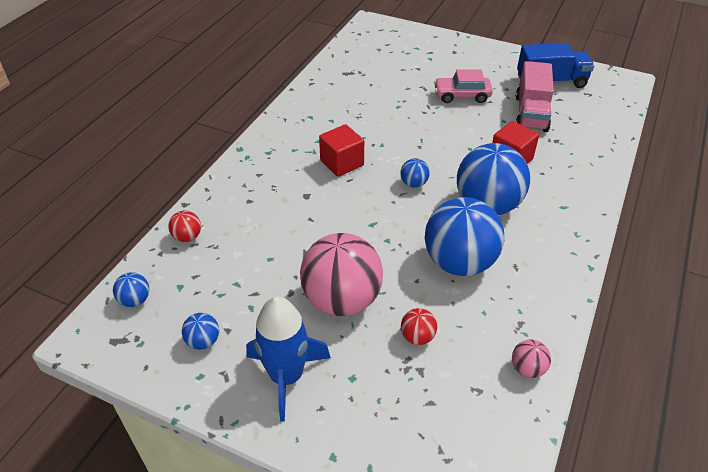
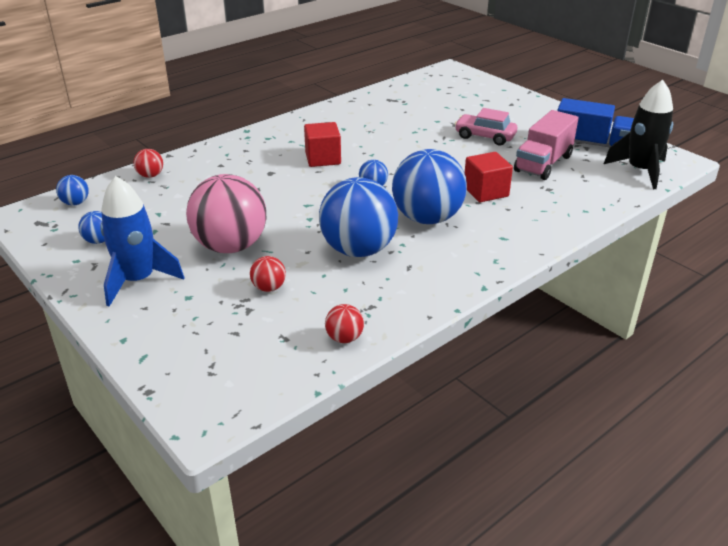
camera: 25 degrees right, 10 degrees down
(527, 368) = (344, 338): pink ball -> red ball
(607, 100) = (640, 171): none -> black rocket

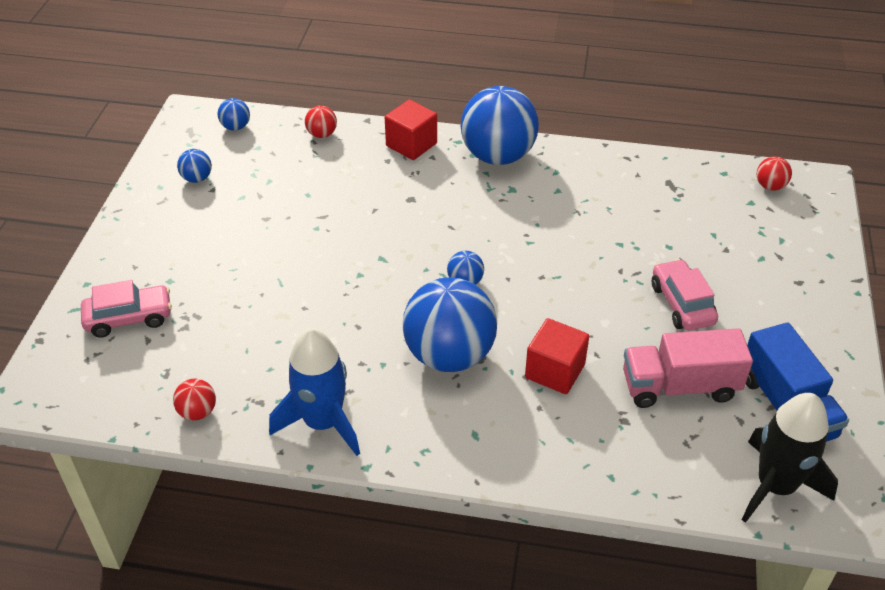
camera: 50 degrees right, 10 degrees up
(138, 280) = (165, 238): blue rocket -> blue rocket (322, 423)
(198, 332) = (129, 318): none -> pink car
(230, 246) = (264, 255): pink ball -> none
(269, 288) = (226, 319): red ball -> red ball (770, 186)
(323, 158) = (478, 215): red cube -> red cube (411, 145)
(358, 250) = (341, 339): blue ball -> blue ball (498, 156)

